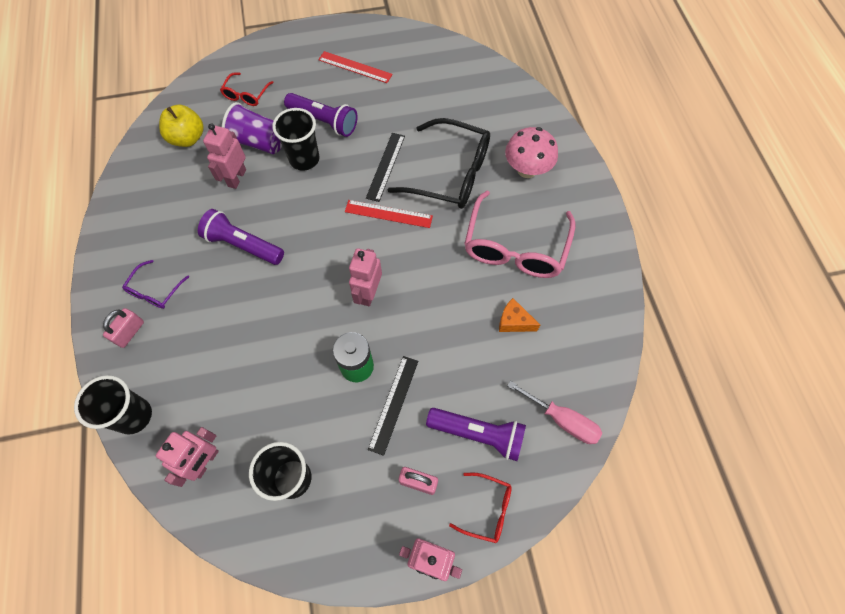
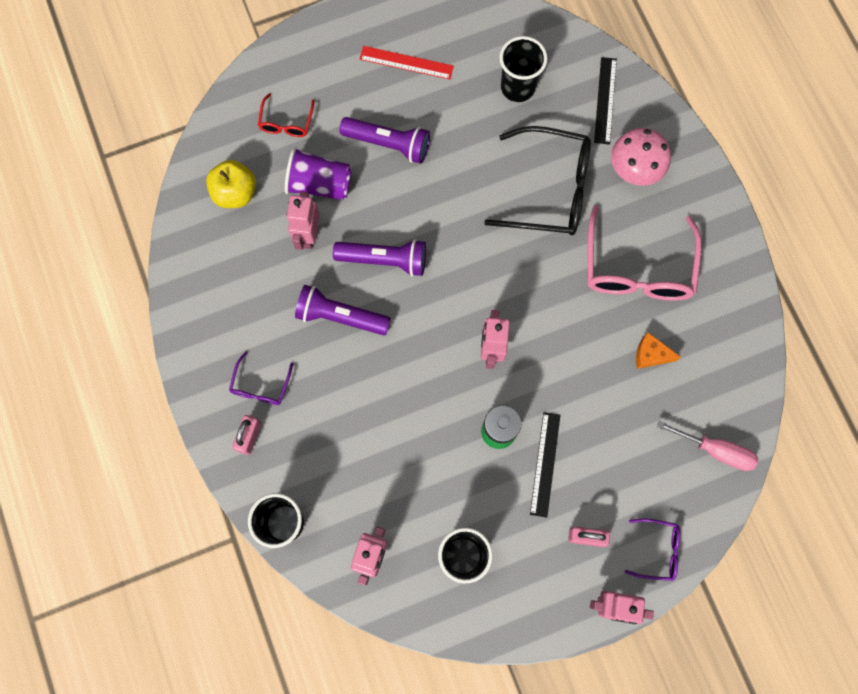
camera: 10 degrees left, 10 degrees up
(304, 159) = (379, 198): black cup -> black cup (517, 87)
(385, 166) = (474, 192): black ruler -> black ruler (605, 100)
(388, 214) = (491, 251): red ruler -> none
(478, 434) = (635, 479): purple flashlight -> purple flashlight (384, 260)
(487, 509) = (657, 550): red glasses -> purple glasses

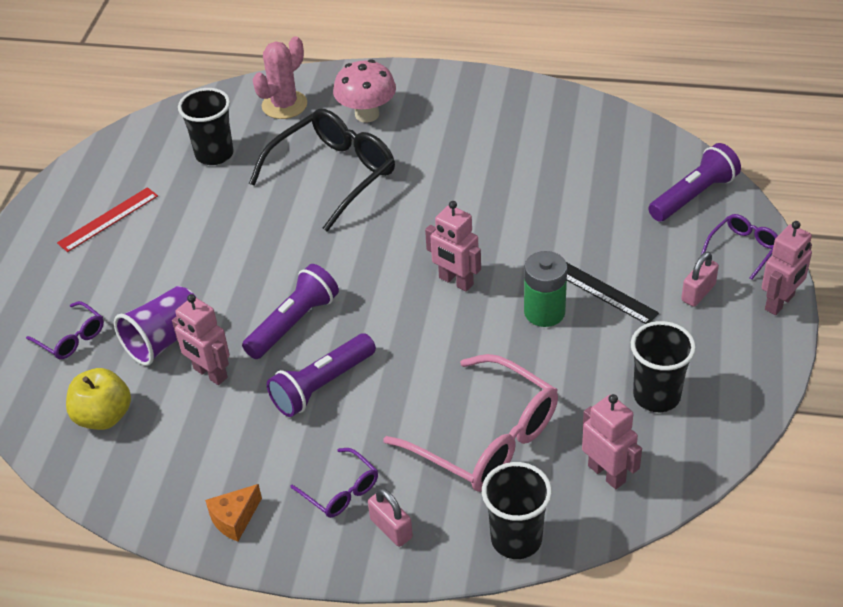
camera: 55 degrees left, 30 degrees down
(286, 122) = (71, 338): red glasses -> purple glasses
(388, 144) = (176, 268): purple flashlight -> purple flashlight (693, 196)
(605, 100) = (284, 105): black ruler -> pink cactus
(637, 268) = (461, 150): pink glasses -> pink glasses (486, 439)
(650, 355) = (550, 175): orange cheese -> orange cheese (234, 519)
(716, 450) = (672, 172): pink screwdriver -> none

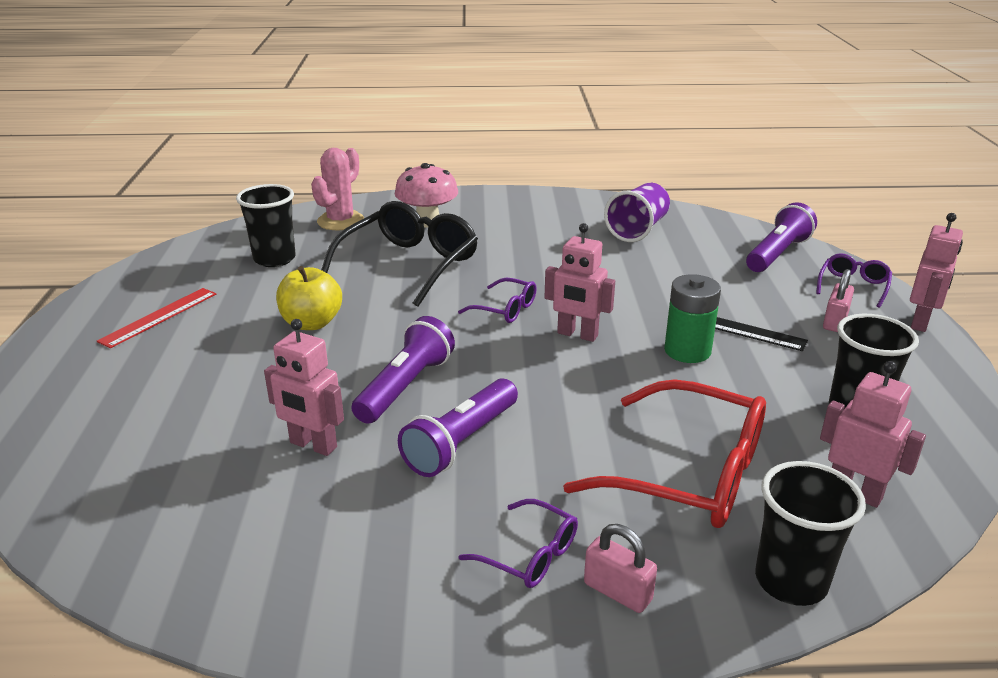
camera: 15 degrees left, 15 degrees down
(71, 338) = (121, 428): purple glasses -> purple glasses (505, 309)
(104, 416) = (173, 507): yellow apple -> yellow apple (312, 323)
(165, 340) = (246, 418): purple cup -> purple cup (638, 229)
(234, 519) = (389, 610): orange cheese -> none
(486, 439) = (689, 474): pink glasses -> red glasses

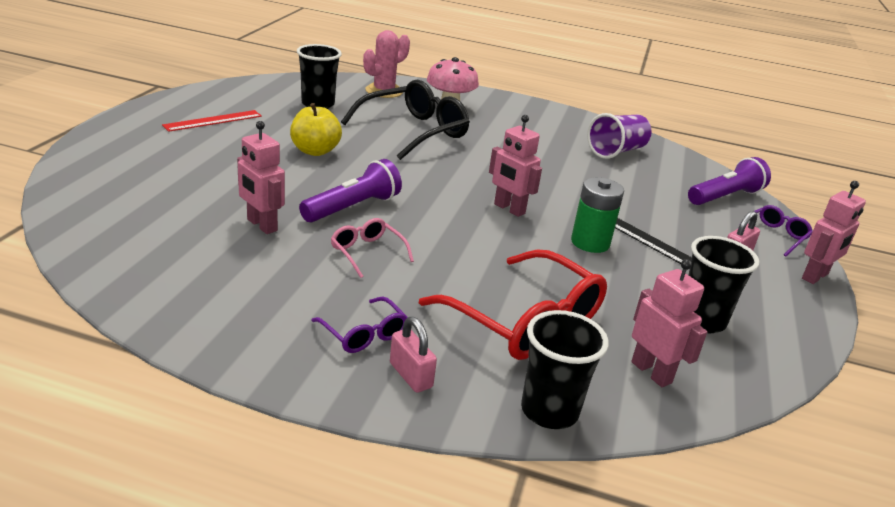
camera: 15 degrees right, 0 degrees up
(461, 442) = (367, 252): purple flashlight -> pink glasses
(505, 309) = (465, 178): purple glasses -> none

